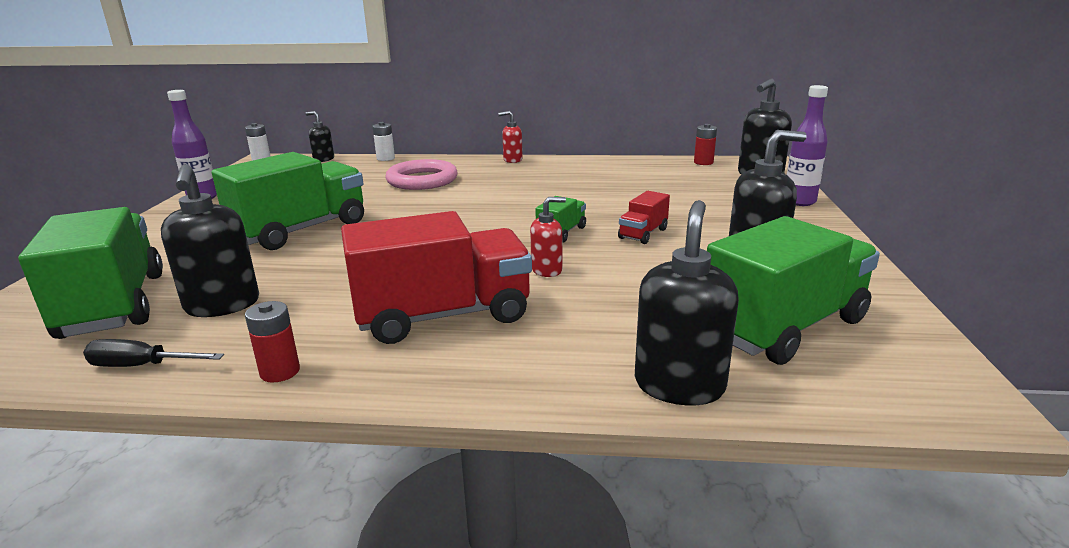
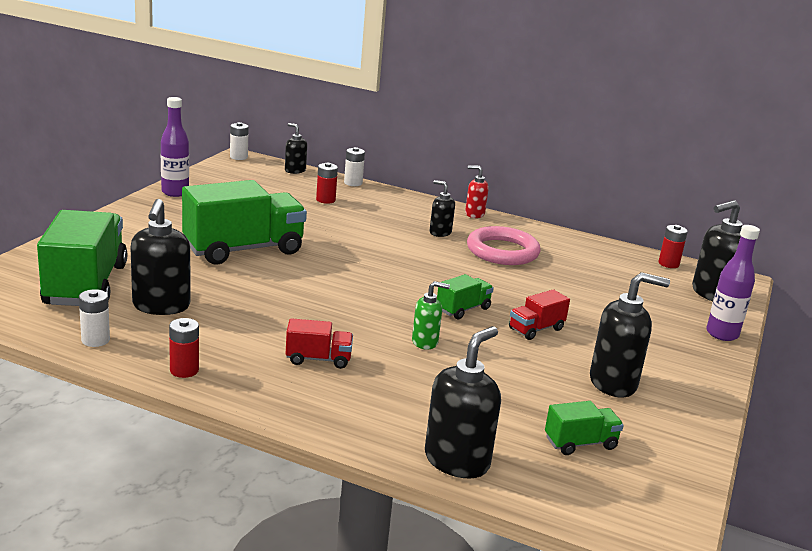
camera: 15 degrees right, 0 degrees up
(142, 366) = (95, 340): black screwdriver -> white battery
(366, 175) = (325, 200): none -> red battery
(422, 180) = (373, 219): pink ring -> pink ring (502, 251)
(443, 315) = (318, 359): red truck -> red truck, size x0.47
(492, 178) = (440, 232): none -> black soap dispenser
(547, 270) = (425, 342): red soap dispenser -> green soap dispenser
(784, 327) = (580, 443): green truck -> green truck, size x0.47

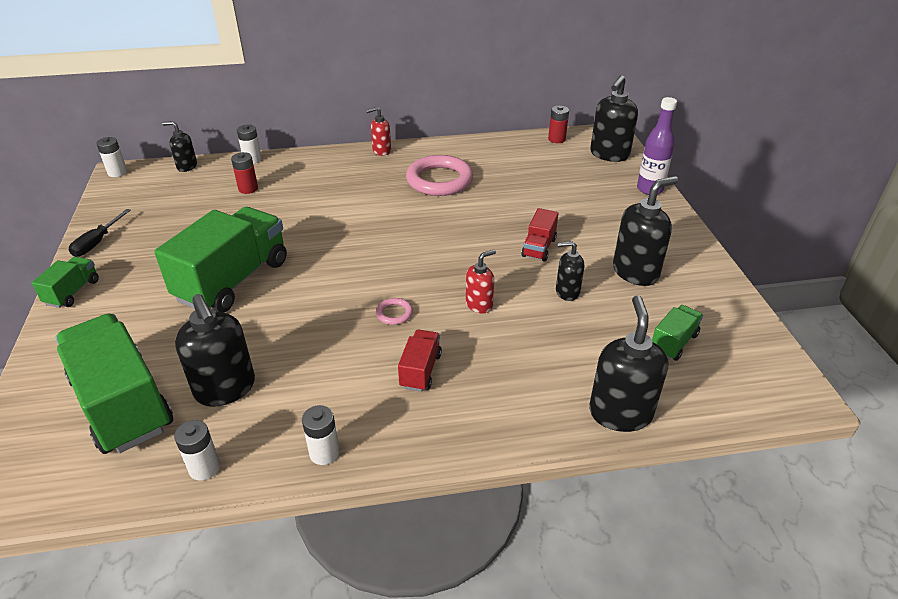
camera: 30 degrees left, 15 degrees up
(175, 192) = (97, 243): purple bottle -> black screwdriver
(184, 370) = (324, 453): red battery -> white battery
(318, 359) = (420, 370): red truck -> red truck turned 45 degrees counterclockwise
(343, 318) = (394, 313): none -> pink ring
(425, 342) = (479, 304): green soap dispenser -> red soap dispenser
(440, 232) = (375, 182): black soap dispenser -> black soap dispenser (567, 292)
(463, 309) = (471, 255): green truck -> green truck (73, 292)

